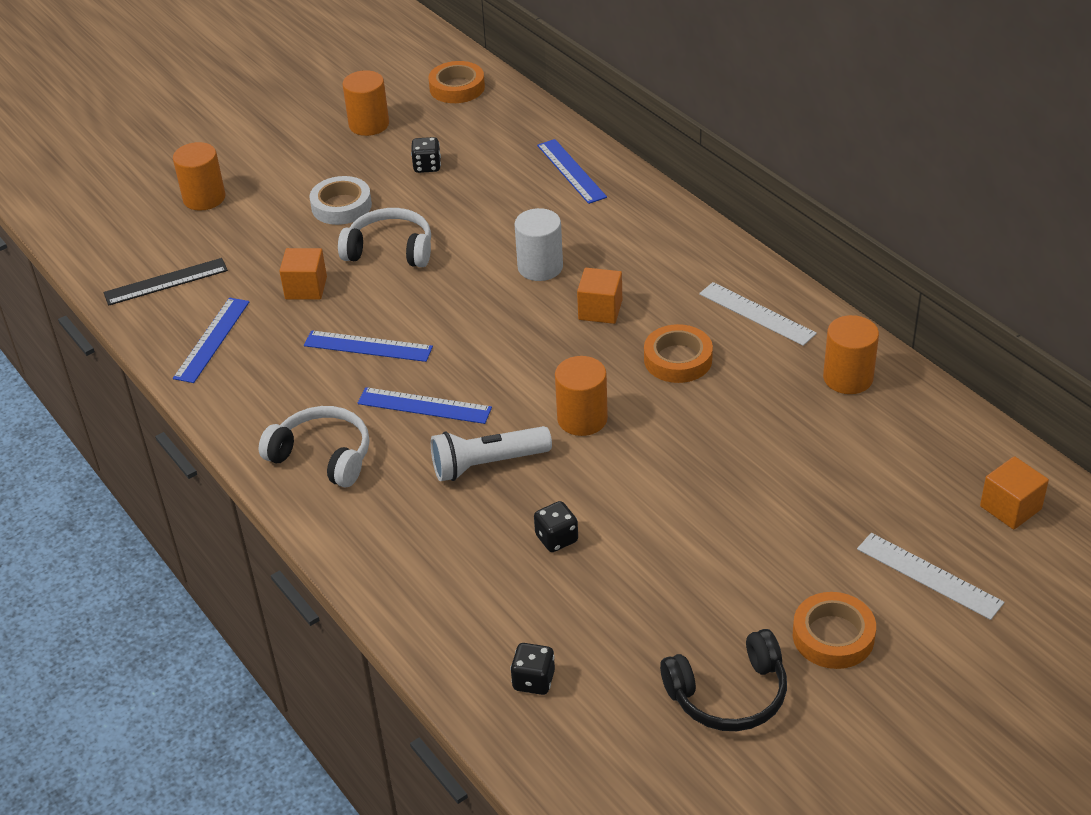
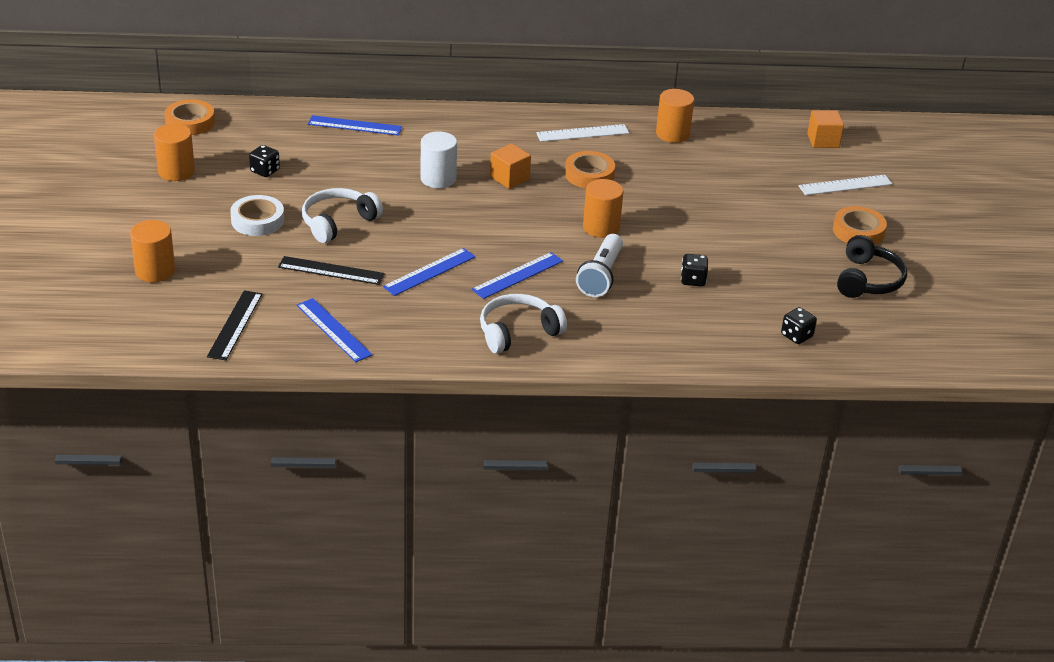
camera: 60 degrees left, 5 degrees down
(306, 288) = (331, 270): orange cube -> black ruler

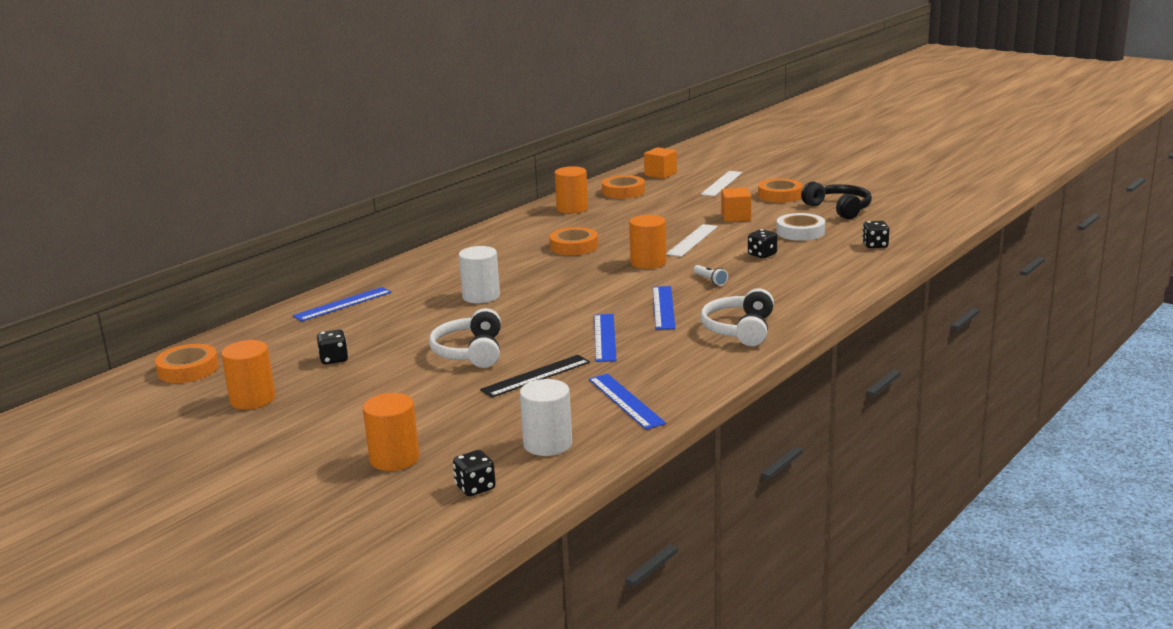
camera: 45 degrees left, 15 degrees down
(149, 323) = (475, 488): none -> black dice
(235, 325) = (548, 444): black ruler -> white cylinder
(257, 220) = (403, 385): white tape -> white tape (800, 232)
(333, 330) = (626, 401): blue ruler -> blue ruler turned 60 degrees clockwise
(509, 178) = (528, 272): orange cube -> orange cube (736, 217)
(582, 133) = (517, 233): white ruler -> white ruler (692, 240)
(600, 276) = (710, 280): white flashlight -> white flashlight, size x0.50
(749, 141) = (623, 192): none -> orange tape

